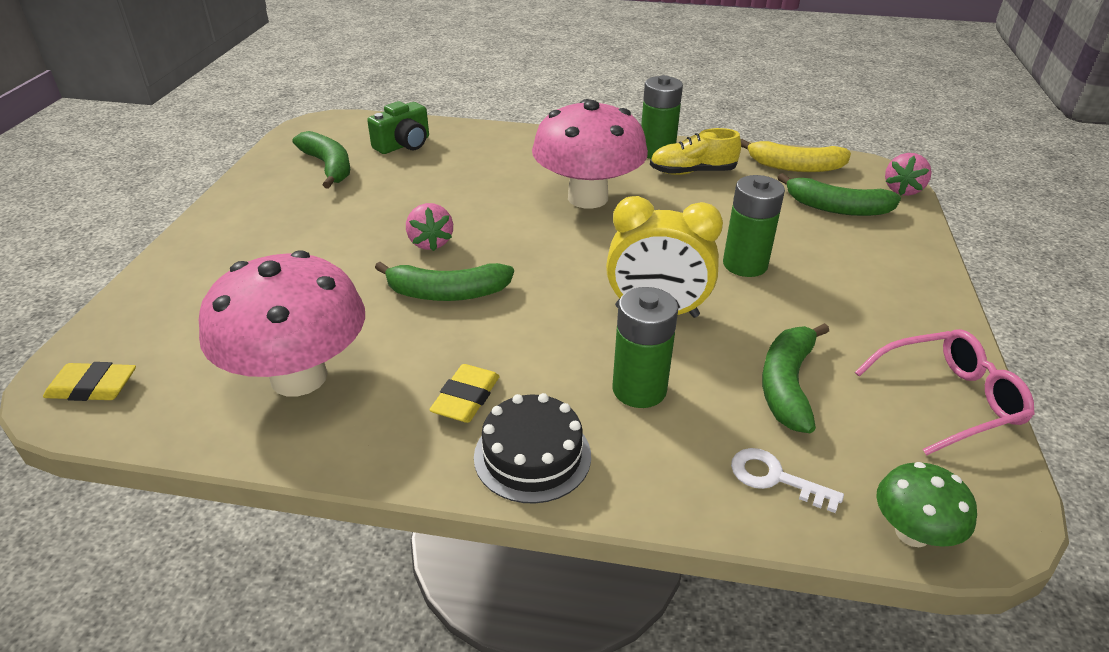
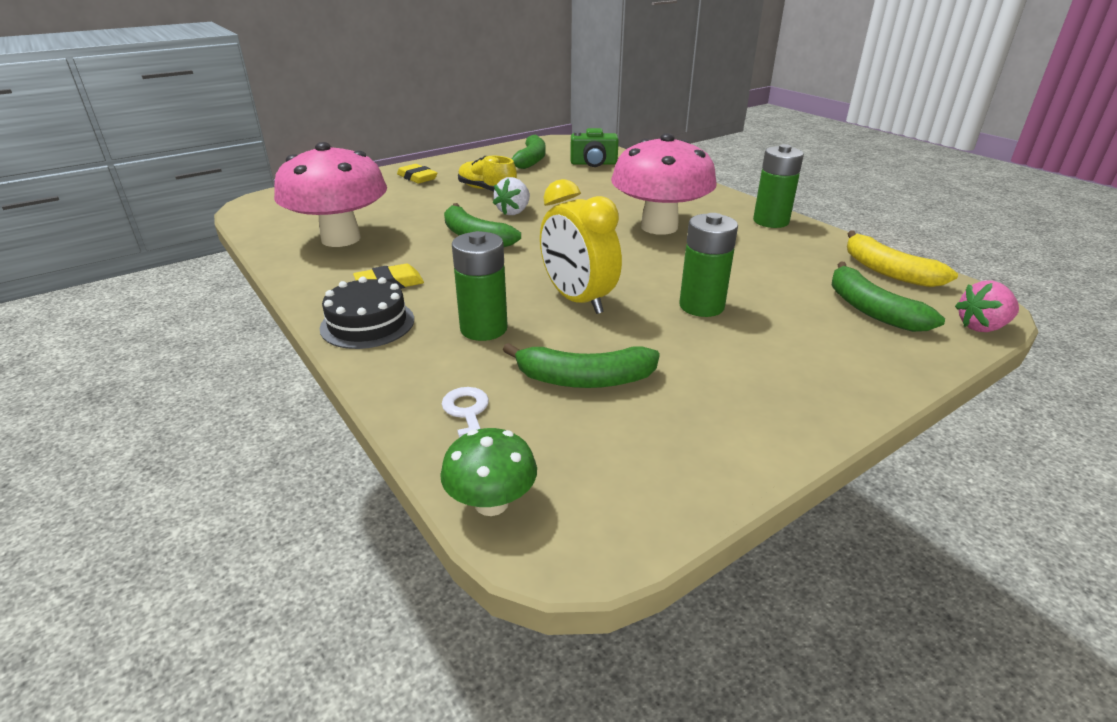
camera: 45 degrees right, 5 degrees down
(93, 387) = (268, 206): yellow eraser -> yellow eraser (417, 177)
(430, 243) = (514, 212): pink strawberry -> white strawberry
(692, 172) = (776, 241): yellow shoe -> yellow shoe (487, 190)
(787, 384) = (584, 379): green banana -> green banana turned 150 degrees counterclockwise
(949, 399) = (699, 463): pink glasses -> none

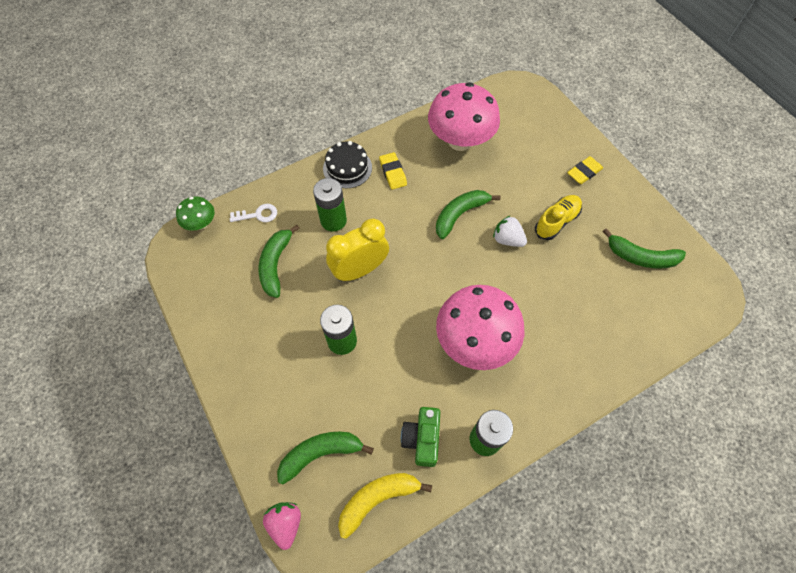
camera: 95 degrees right, 30 degrees up
(593, 163) = (637, 312): green camera -> green camera (422, 439)

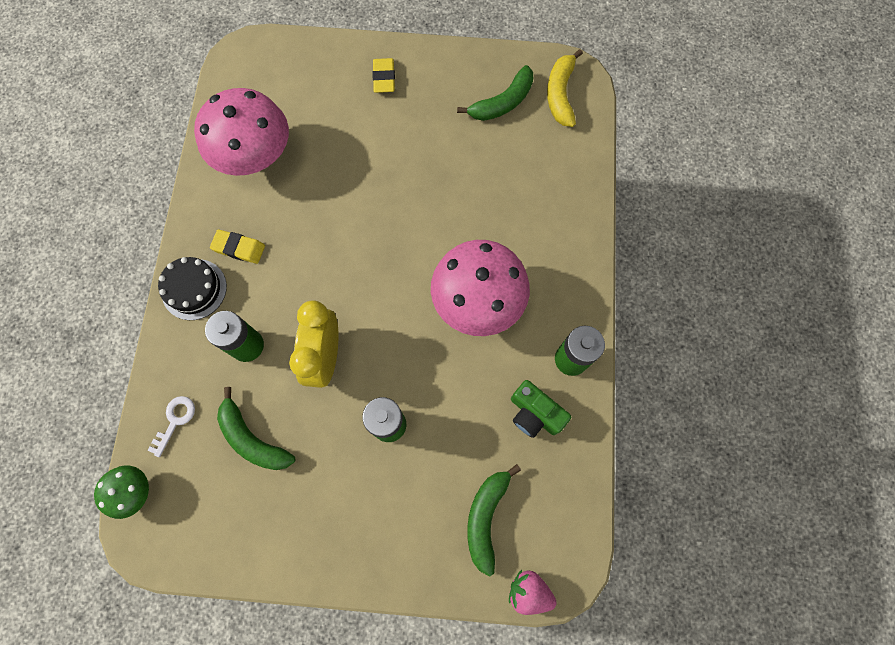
camera: 55 degrees left, 10 degrees up
(378, 499) = (561, 490): yellow banana -> yellow banana (560, 94)
(460, 214) = (339, 219): green banana -> none
(507, 239) = (399, 197): white strawberry -> none
(556, 221) = (415, 141): yellow shoe -> none

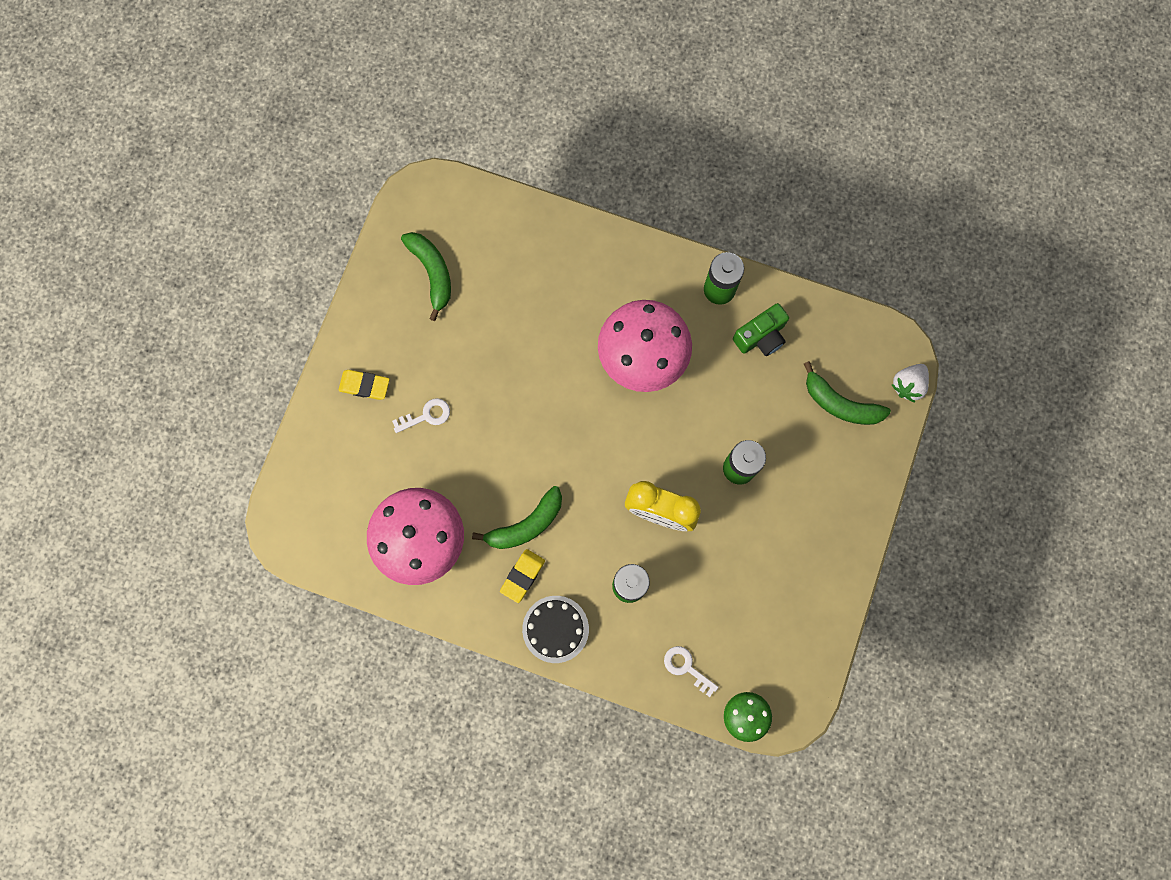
camera: 75 degrees left, 5 degrees up
(252, 438) = (721, 596): green banana -> green banana (526, 525)
(370, 132) = (426, 415): none -> white key
(529, 591) = (908, 385): pink strawberry -> white strawberry
(560, 94) = (439, 213): yellow banana -> none

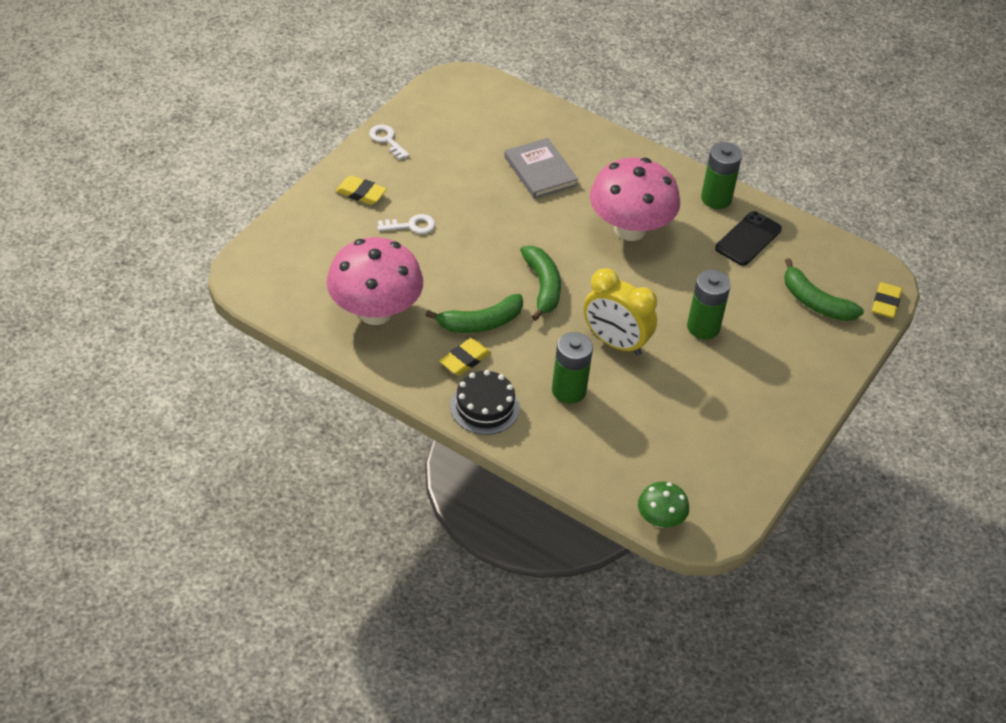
camera: 10 degrees right, 30 degrees down
(432, 273) = (451, 133): green banana -> green banana (543, 286)
(536, 301) = (540, 171): none -> grey book
(686, 667) = (609, 467): white key -> white key (387, 140)
(761, 336) = (748, 239): green camera -> black phone
(908, 385) = (885, 303): white strawberry -> yellow eraser

